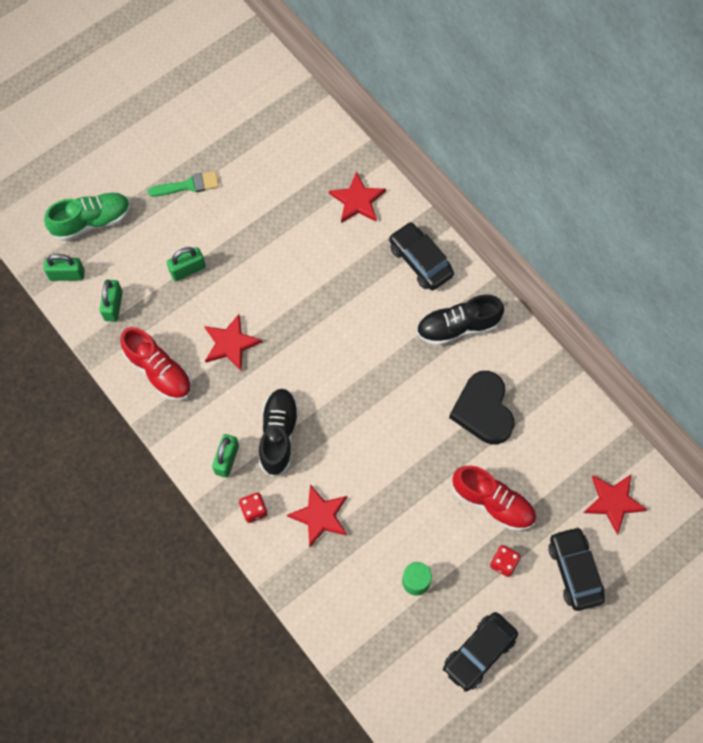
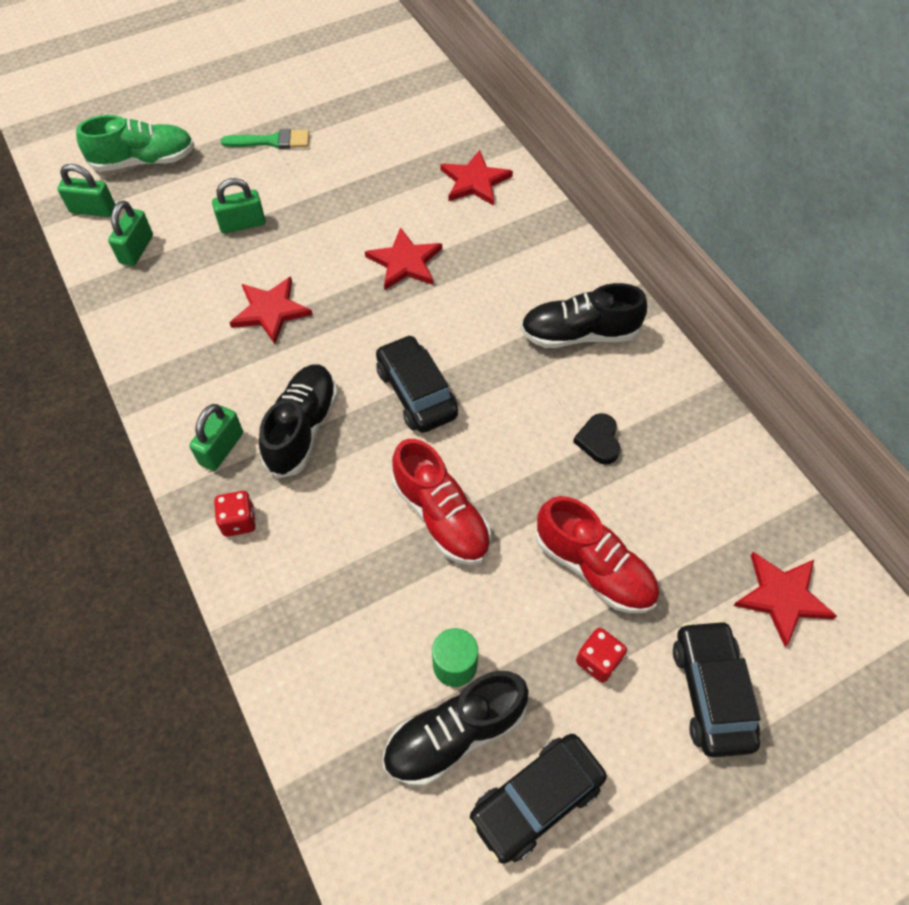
camera: 10 degrees right, 10 degrees down
(159, 371) = (167, 328): red shoe -> red shoe (441, 516)
(320, 516) = (332, 545): red star -> red star (405, 262)
(420, 261) = (542, 254): black car -> black car (416, 393)
(424, 624) = (455, 734): none -> black shoe
(483, 410) = (598, 441): black heart -> black heart, size x0.50

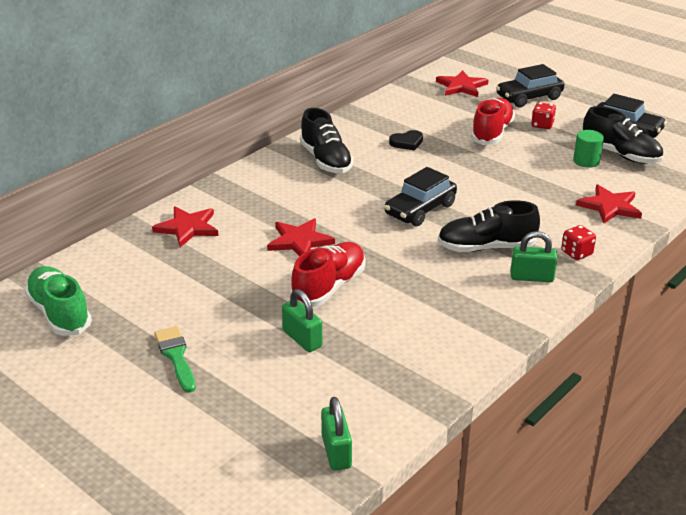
camera: 110 degrees left, 25 degrees down
(136, 249) = (372, 396): green padlock -> none
(144, 161) = (244, 441): green shoe -> green shoe (60, 313)
(270, 311) = (392, 292): red star -> red star (610, 206)
(441, 516) = (503, 182): red shoe -> red shoe (329, 287)

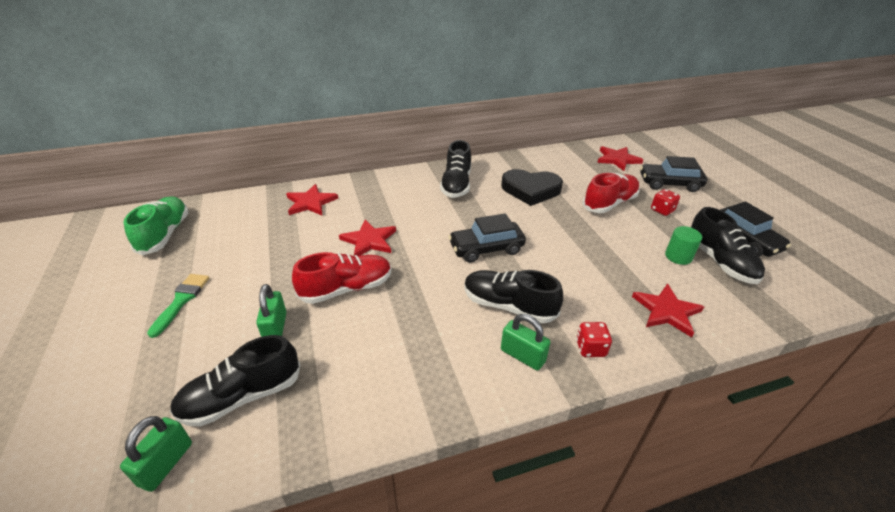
camera: 30 degrees right, 5 degrees up
(339, 392) = (242, 396): none -> black shoe
(407, 143) = (531, 190): black heart -> black heart, size x1.99

